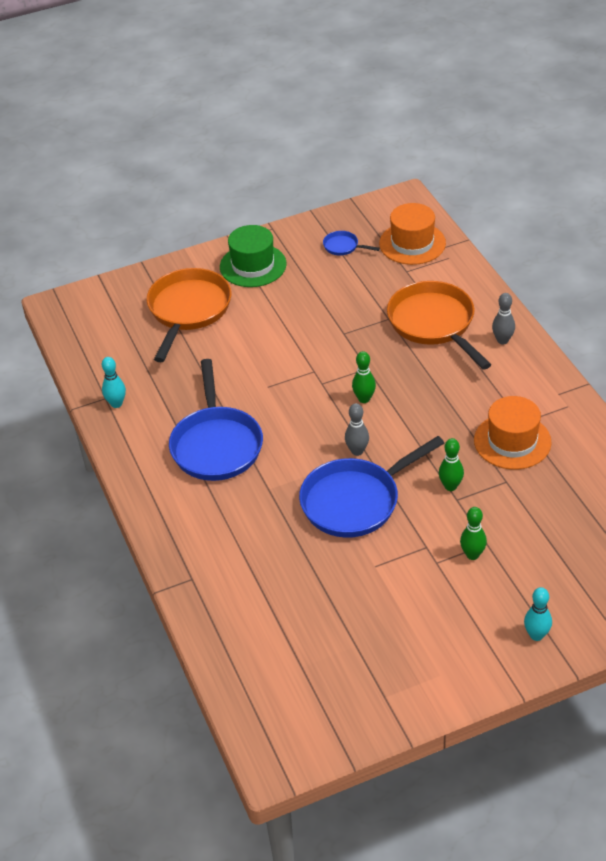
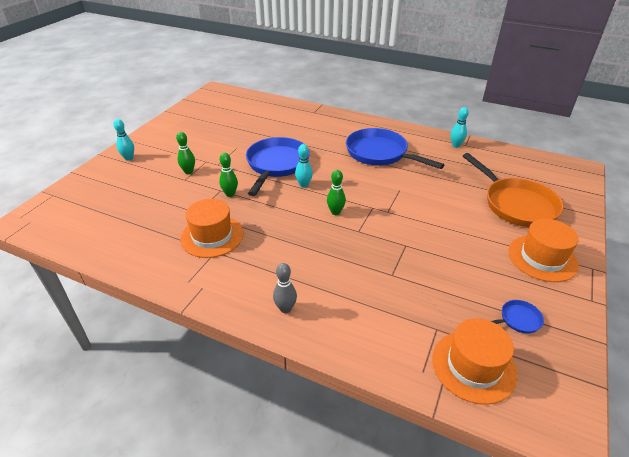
camera: 135 degrees right, 5 degrees down
(253, 265) = (542, 258): green hat -> orange hat
(357, 451) = (304, 185): grey bowling pin -> turquoise bowling pin
(434, 324) = (354, 291): orange pan -> none

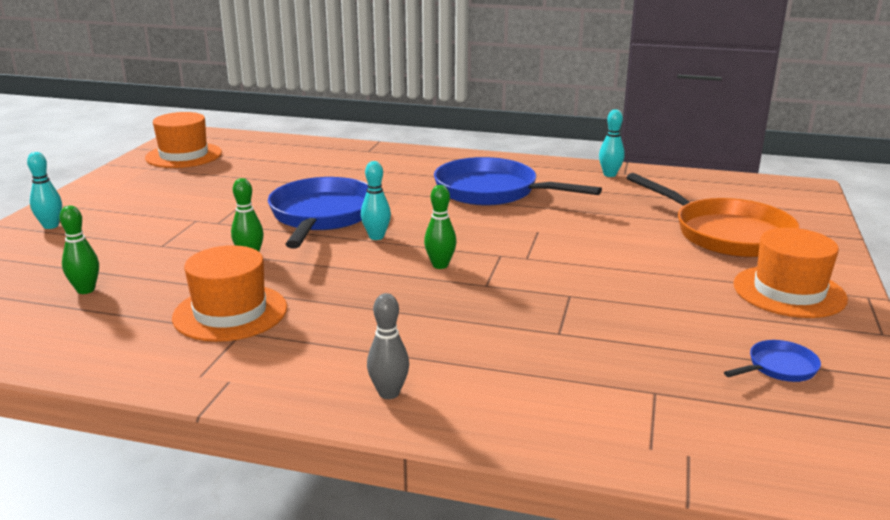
camera: 10 degrees left, 15 degrees down
(188, 172) = (167, 235): green bowling pin -> green bowling pin (86, 290)
(473, 366) = (730, 432): orange hat -> orange hat (184, 155)

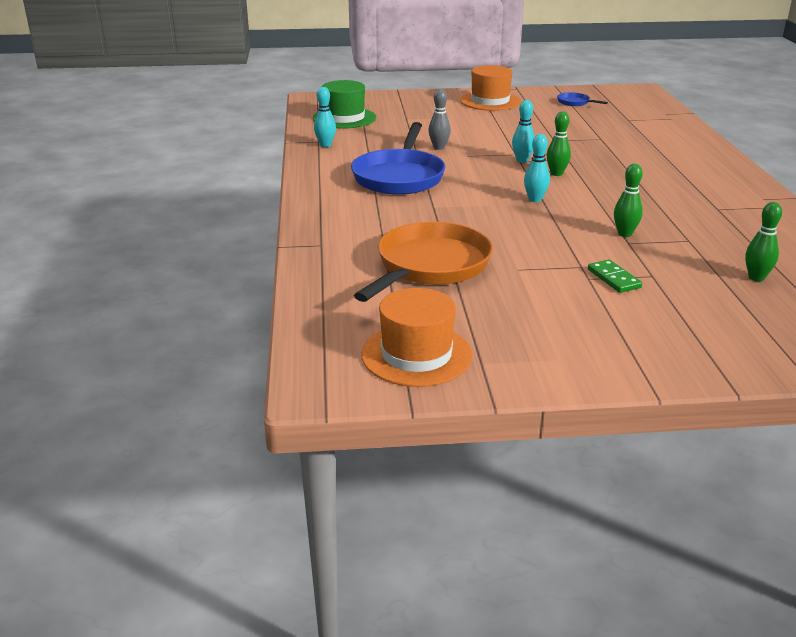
camera: 110 degrees left, 5 degrees up
(51, 226) = (692, 351): turquoise bowling pin -> turquoise bowling pin (522, 160)
(180, 229) = (613, 278): none -> green domino
(230, 312) = (703, 218): orange hat -> none
(322, 216) = (518, 227): blue pan -> none
(389, 393) = (711, 163): grey bowling pin -> grey bowling pin (439, 148)
(709, 192) = (344, 118): none -> green hat
(726, 234) = (420, 113): orange pan -> orange pan (430, 266)

